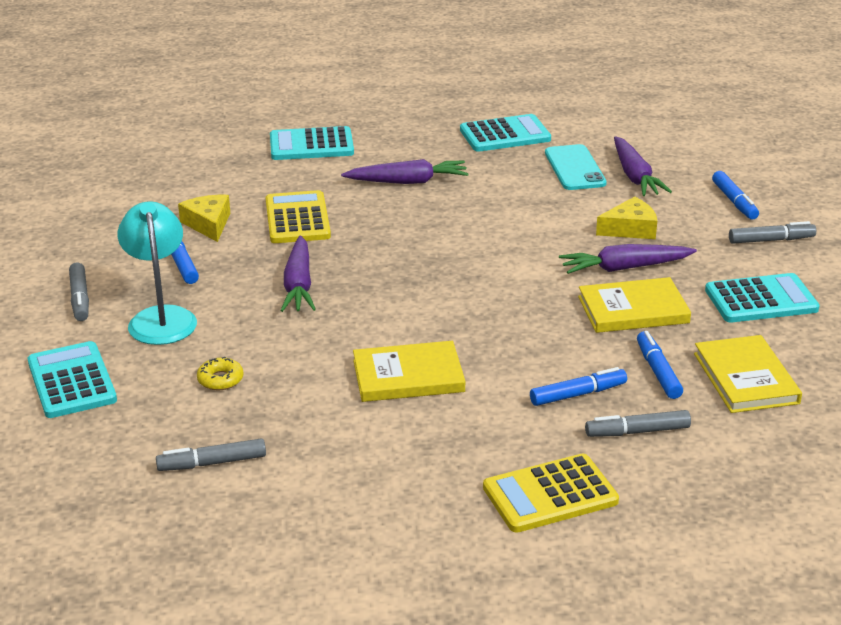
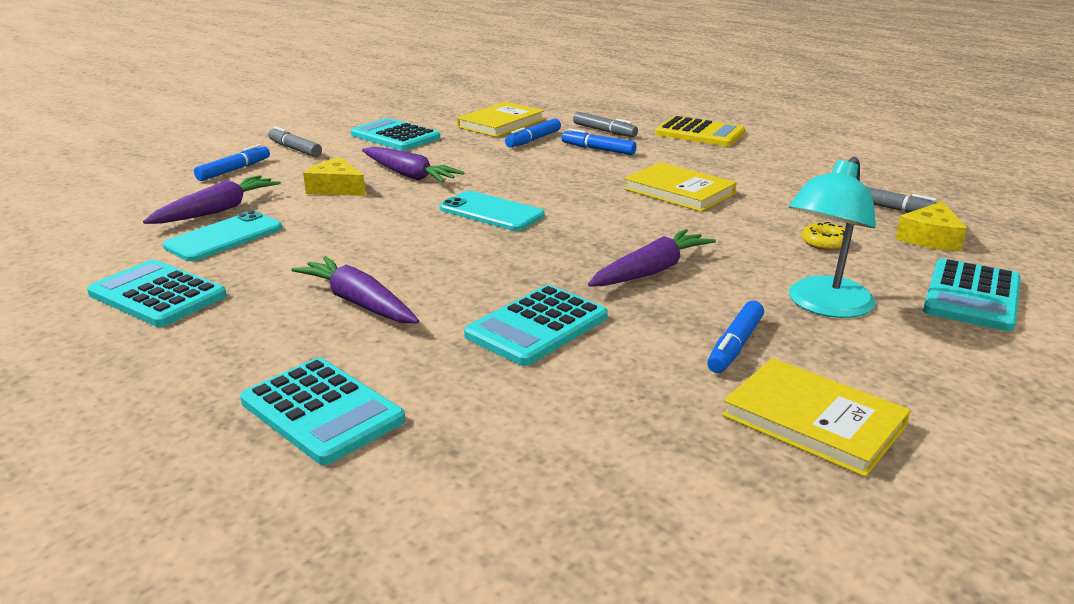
camera: 130 degrees left, 5 degrees down
(80, 299) = (901, 366): grey marker -> none
(208, 224) = (638, 374): yellow cheese -> yellow cheese (930, 238)
(297, 219) = (537, 326): yellow calculator -> turquoise calculator
(487, 271) = (491, 212): none -> turquoise phone
(633, 310) = (468, 160): yellow book -> yellow book (813, 421)

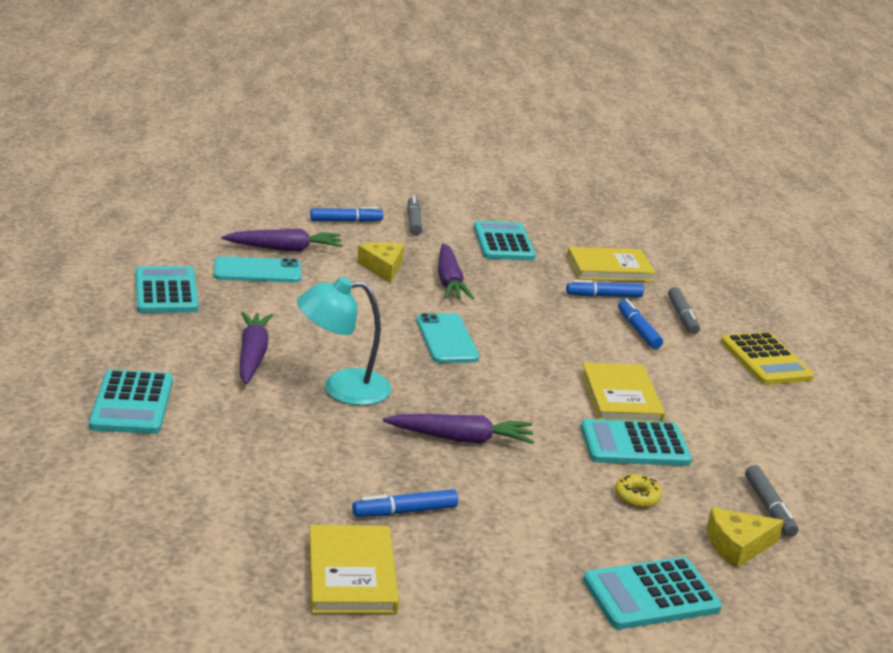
camera: 40 degrees right, 0 degrees up
(537, 326) = (317, 428): turquoise calculator -> turquoise calculator (634, 445)
(824, 306) = (522, 530): turquoise lamp -> turquoise lamp (342, 388)

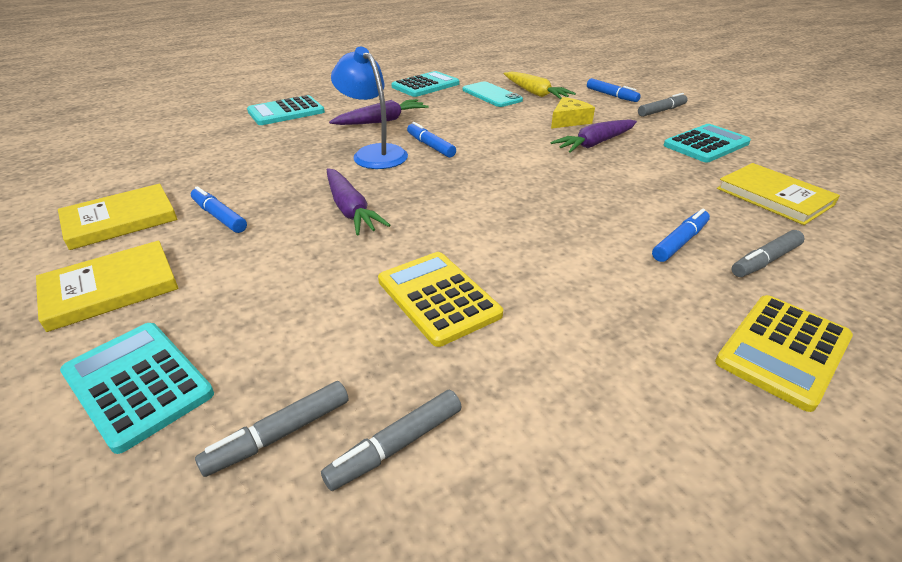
camera: 65 degrees right, 10 degrees up
(285, 249) = (535, 93): purple carrot -> yellow carrot
(342, 388) = (374, 153): turquoise lamp -> blue lamp
(446, 339) = (501, 166): turquoise phone -> none
(603, 296) = (711, 207): blue marker -> blue marker (430, 146)
(620, 397) = (523, 266): yellow book -> yellow book (110, 288)
(634, 445) = (438, 297): turquoise calculator -> yellow calculator
(637, 496) = (334, 325): yellow donut -> none
(737, 545) = (279, 434): yellow cheese -> grey marker

